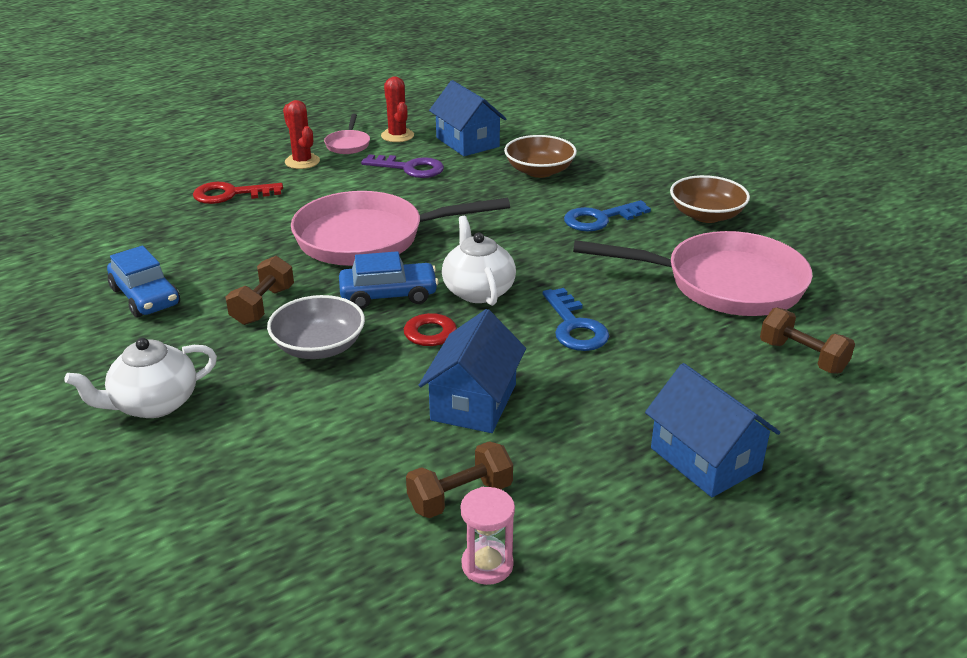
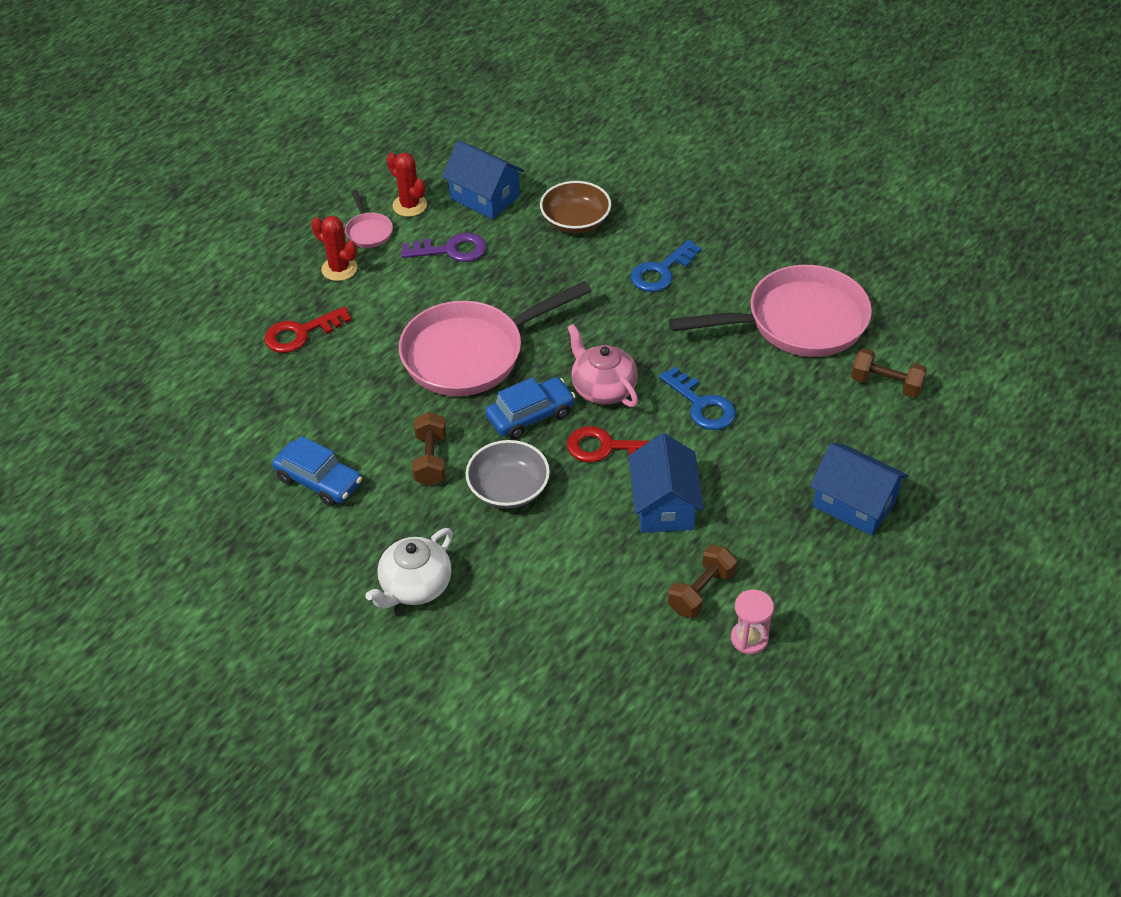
camera: 20 degrees left, 15 degrees up
(478, 290) = (602, 388): white teapot -> pink teapot
(706, 215) = (750, 241): brown bowl -> none

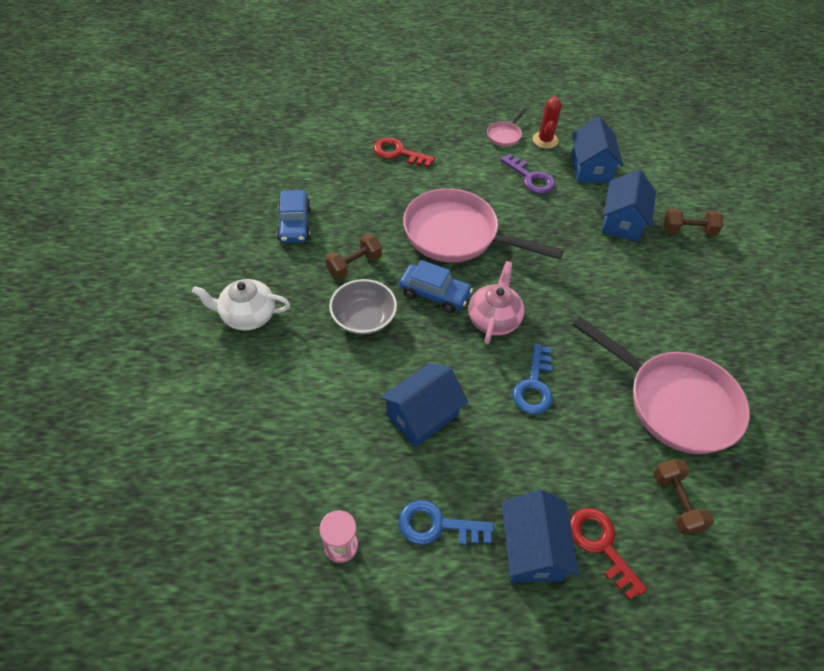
camera: 50 degrees right, 5 degrees up
(339, 269) = (463, 140): red cactus -> none
(575, 221) = (622, 221): brown bowl -> blue house
(606, 447) = (444, 351): red key -> red key (600, 545)
(661, 272) = (630, 291): blue key -> blue key (436, 525)
(701, 592) = (361, 486): brown dumbbell -> brown dumbbell (688, 231)

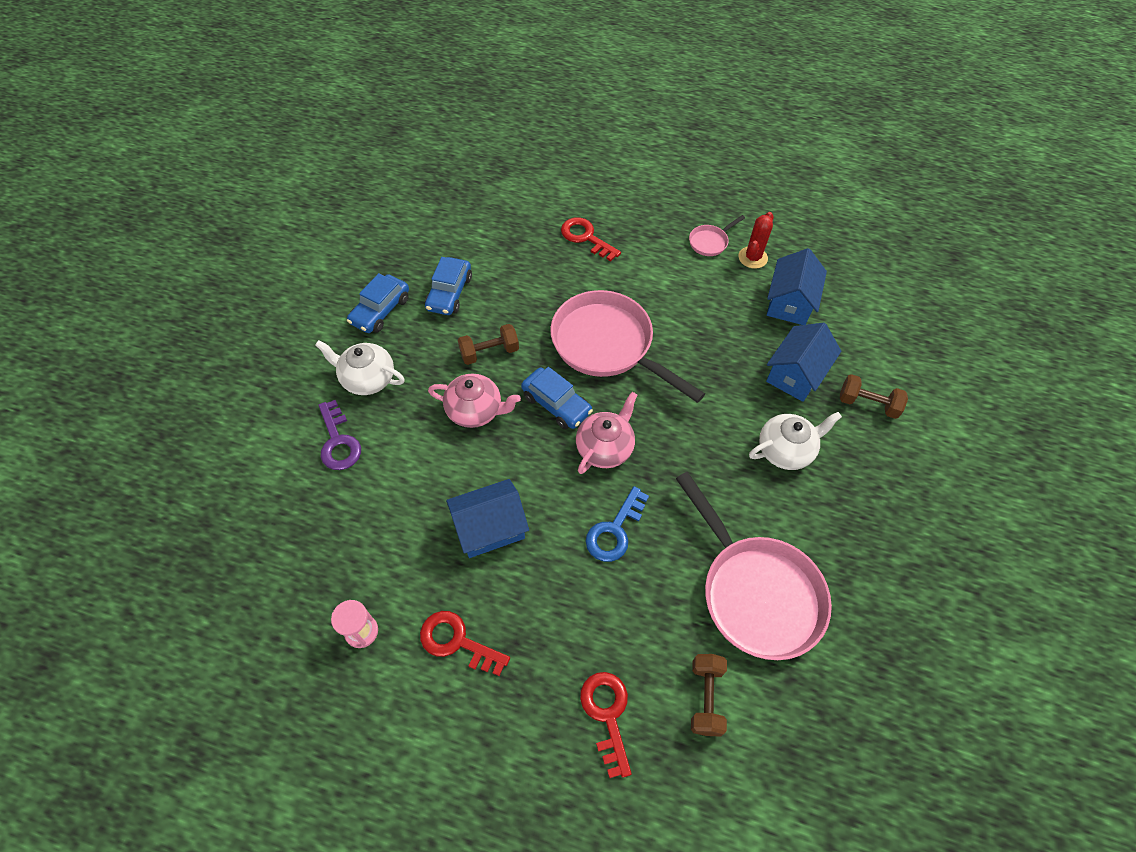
camera: 20 degrees right, 5 degrees up
(235, 253) = (380, 310): none -> blue car
(363, 318) = (475, 410): grey bowl -> pink teapot
(436, 525) = (456, 641): blue key -> red key
(531, 178) = (716, 299): purple key -> purple key (338, 442)
(532, 549) = (537, 695): blue house -> none
(643, 282) = (785, 450): none -> white teapot

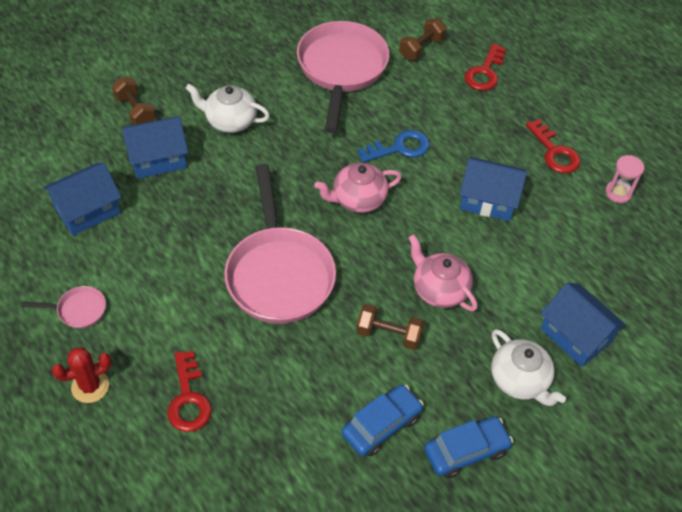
camera: 145 degrees left, 5 degrees down
(338, 442) = (575, 335): purple key -> blue house
(556, 404) = (367, 253): blue car -> none
(752, 257) = (62, 269): red cactus -> red cactus (90, 386)

